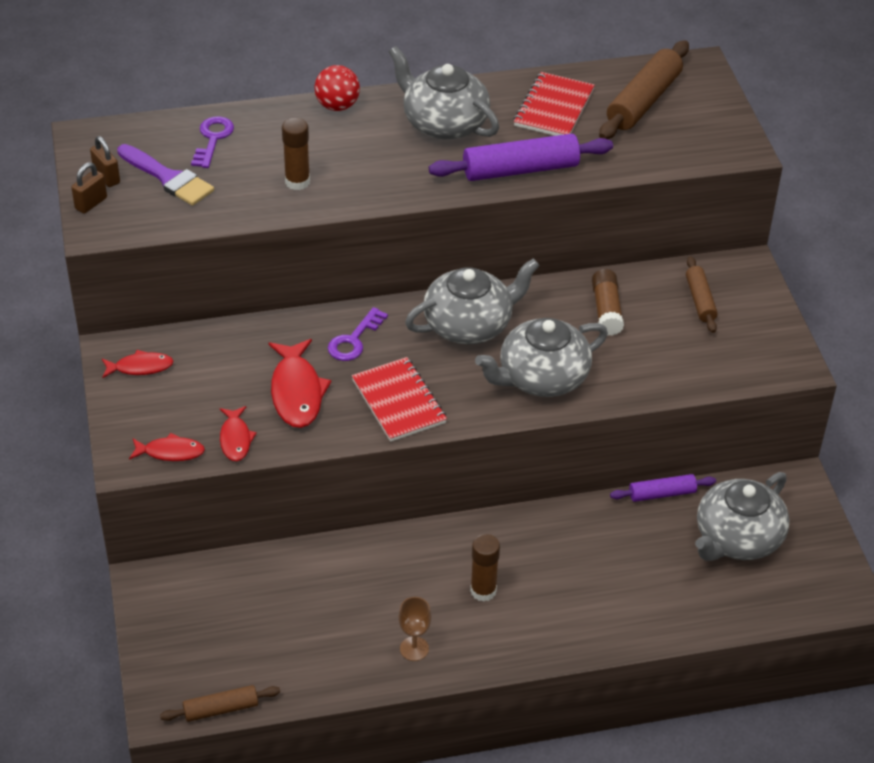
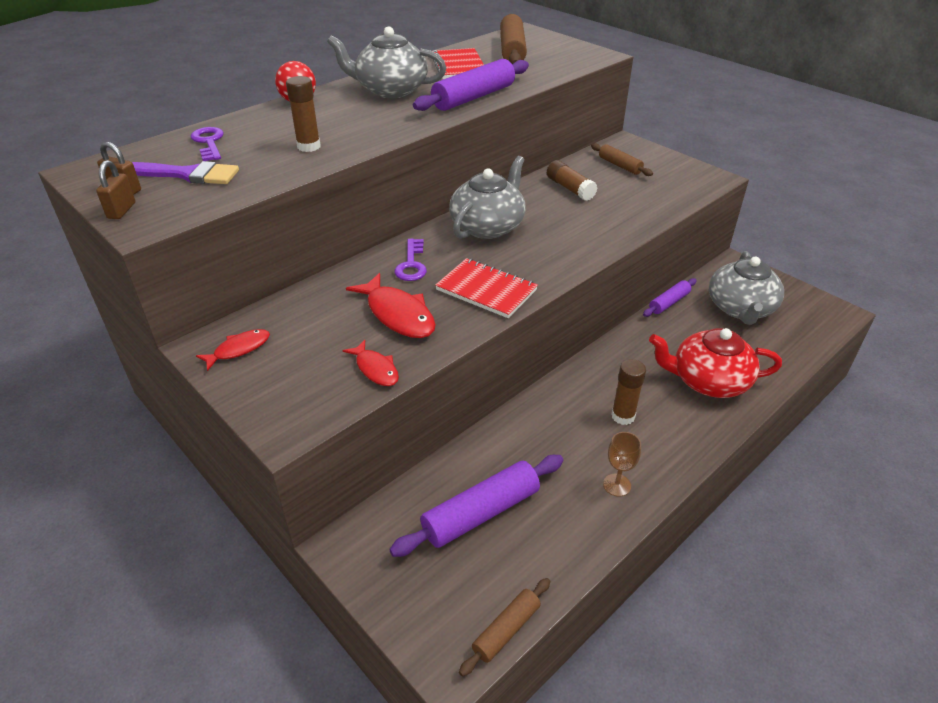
camera: 30 degrees left, 5 degrees down
(170, 452) = (322, 404): red fish -> none
(276, 612) = (481, 513): none -> purple rolling pin
(541, 377) = (572, 238): grey teapot -> none
(607, 599) = (708, 381): none -> red teapot

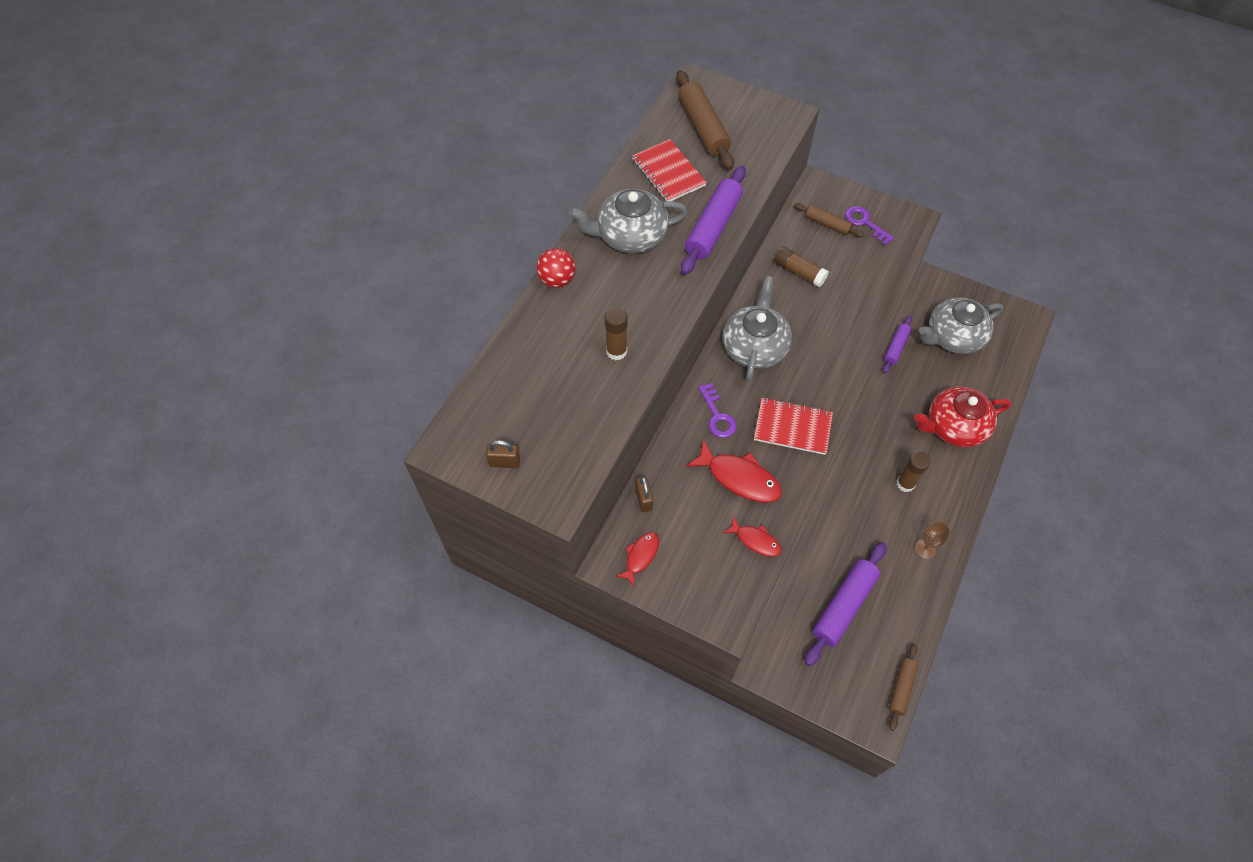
camera: 20 degrees left, 20 degrees up
(121, 210) = (525, 490): brown padlock -> brown padlock (643, 500)
(188, 174) = (541, 424): purple brush -> none
(209, 142) = (523, 372): purple key -> purple key (865, 223)
(740, 308) = (953, 337): grey teapot -> grey teapot turned 75 degrees clockwise

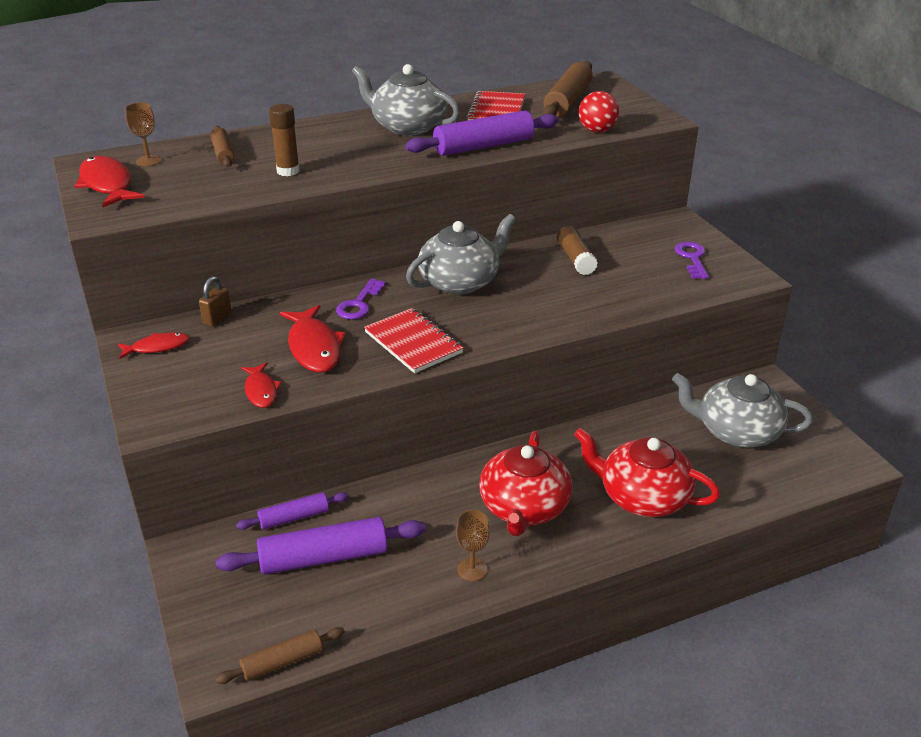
camera: 40 degrees right, 25 degrees down
(493, 412) = (148, 161): none -> brown goblet
(504, 462) = (107, 184): brown padlock -> red fish
(557, 280) = (312, 125): red ball -> red ball (597, 130)
(827, 224) = (650, 244): brown rolling pin -> brown rolling pin (223, 153)
(895, 347) = (656, 407): purple rolling pin -> purple rolling pin (294, 517)
(905, 483) = (524, 508): brown glue stick -> red teapot

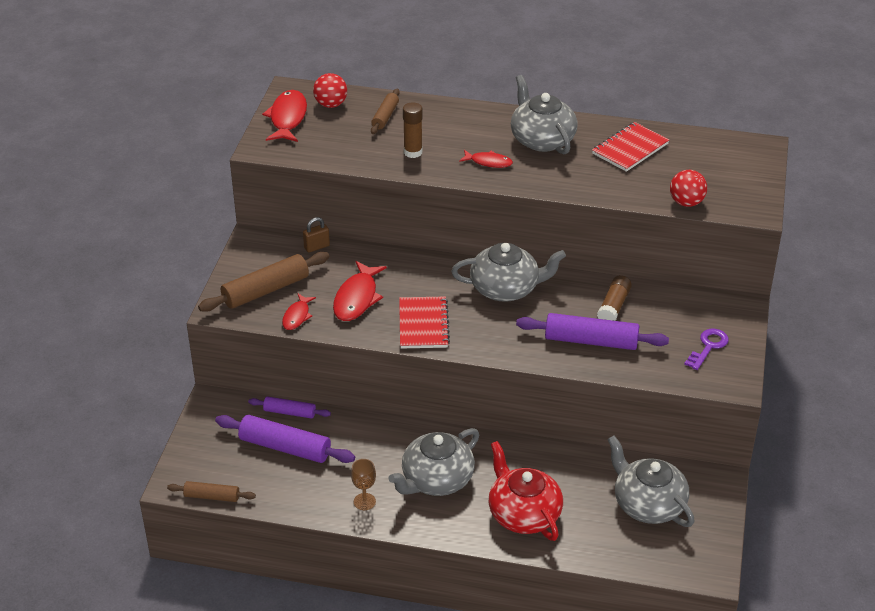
camera: 35 degrees right, 5 degrees up
(148, 161) = (331, 104): brown goblet -> red ball
(157, 347) = (263, 254): red fish -> red fish (488, 162)
(359, 304) = (417, 276): purple key -> none
(483, 146) = (577, 183): purple rolling pin -> purple rolling pin (591, 341)
(524, 508) = (436, 480): red teapot -> grey teapot
(568, 101) = (702, 160): brown rolling pin -> brown rolling pin (266, 290)

